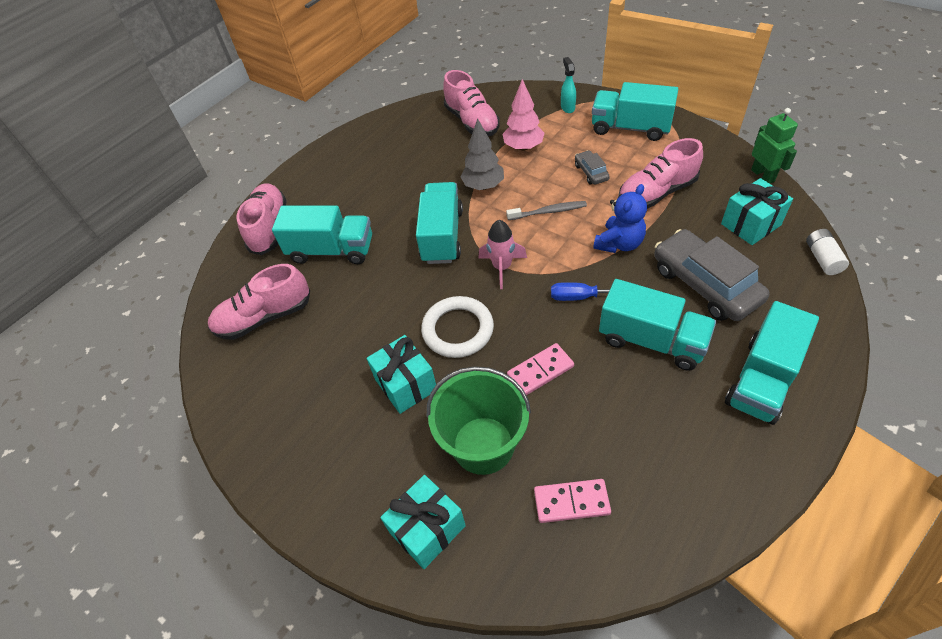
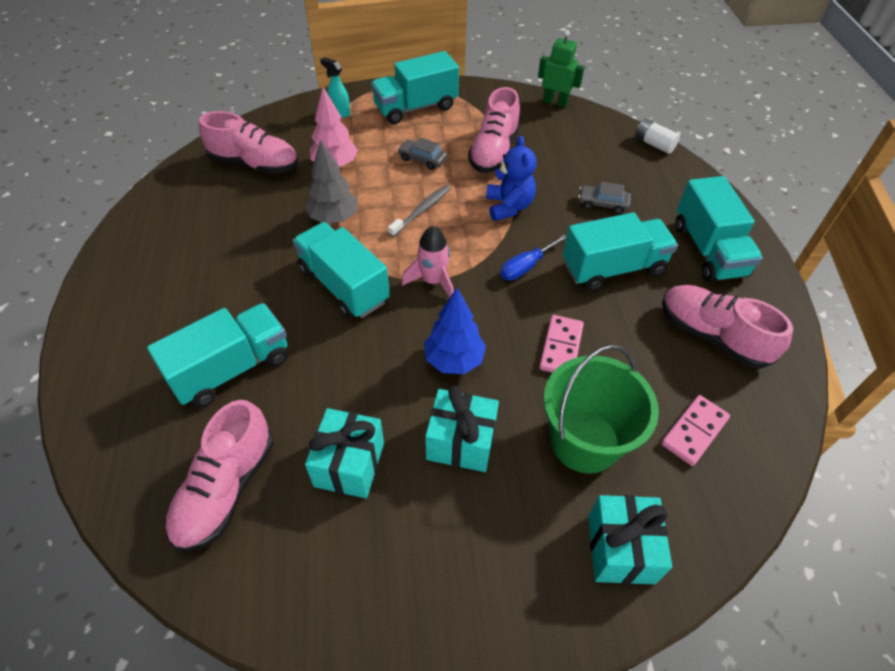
camera: 50 degrees left, 0 degrees up
(269, 228) = (118, 392): pink shoe -> pink shoe (712, 336)
(458, 330) = (454, 360): white ring -> blue tree
(705, 284) = (603, 204): grey car -> grey car, size x0.47
(750, 224) = (585, 143): turquoise gift -> turquoise gift (349, 464)

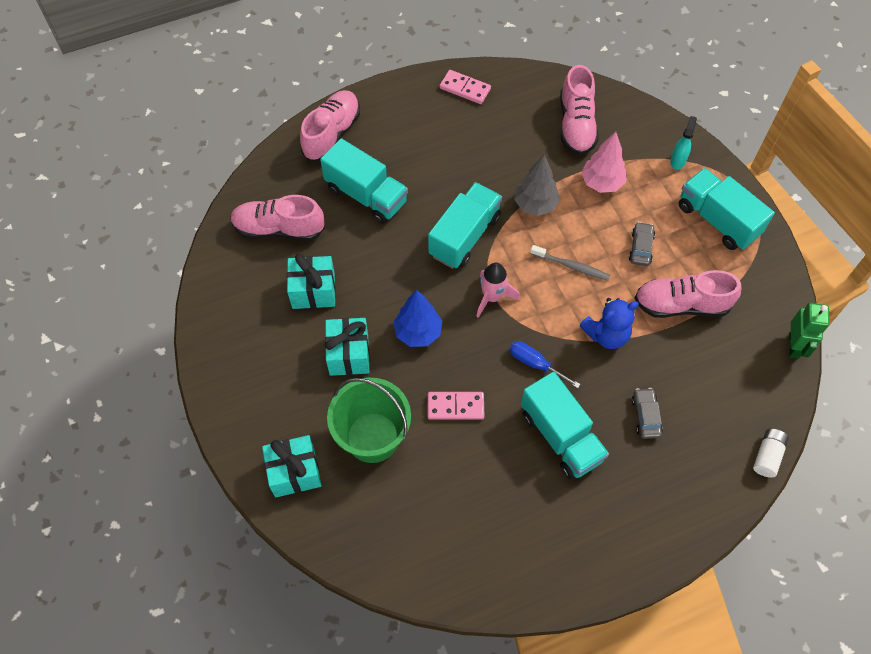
camera: 75 degrees right, 10 degrees up
(694, 431) = (404, 517): pink domino -> pink domino (465, 88)
(708, 250) = (618, 521): turquoise truck -> none
(712, 336) = (509, 528): pink shoe -> pink shoe (332, 134)

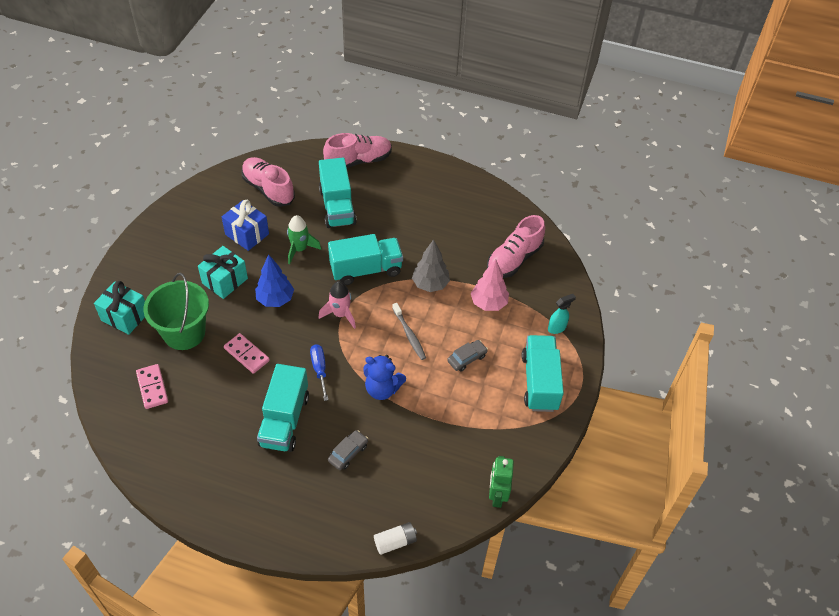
camera: 40 degrees right, 10 degrees down
(313, 291) = (247, 234): turquoise gift -> blue gift
(382, 265) = (300, 249): none -> green rocket
(465, 88) = (468, 190): pink domino -> pink domino (152, 387)
(681, 305) = (451, 411): pink shoe -> none
(794, 345) = (497, 495): green robot -> green robot turned 135 degrees clockwise

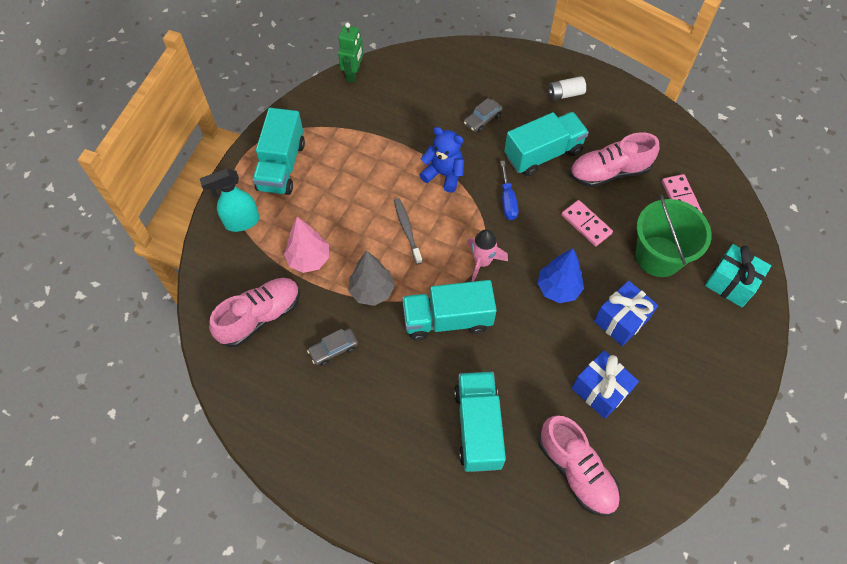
camera: 170 degrees left, 10 degrees up
(225, 281) = (621, 320): turquoise gift -> blue gift
(284, 420) = (543, 154): turquoise truck -> turquoise truck turned 45 degrees clockwise
(300, 249) = (530, 359): green rocket -> none
(358, 161) = (441, 518): pink shoe -> pink shoe (609, 172)
(395, 542) = (447, 50): white battery -> white battery (565, 94)
(467, 358) = (350, 197): grey car -> grey car (333, 349)
(557, 328) = (241, 222): turquoise spray bottle -> turquoise spray bottle, size x1.55

